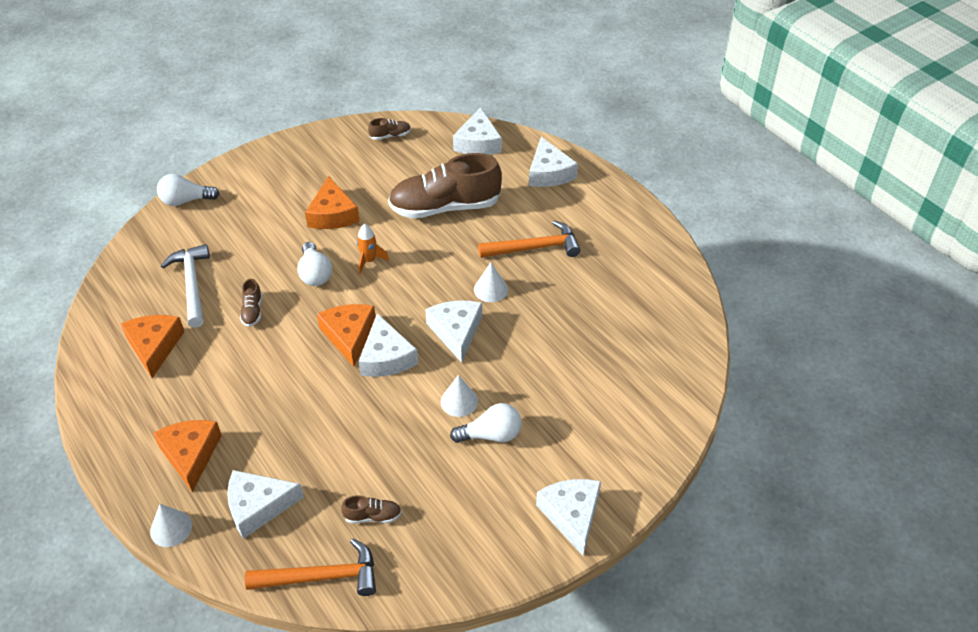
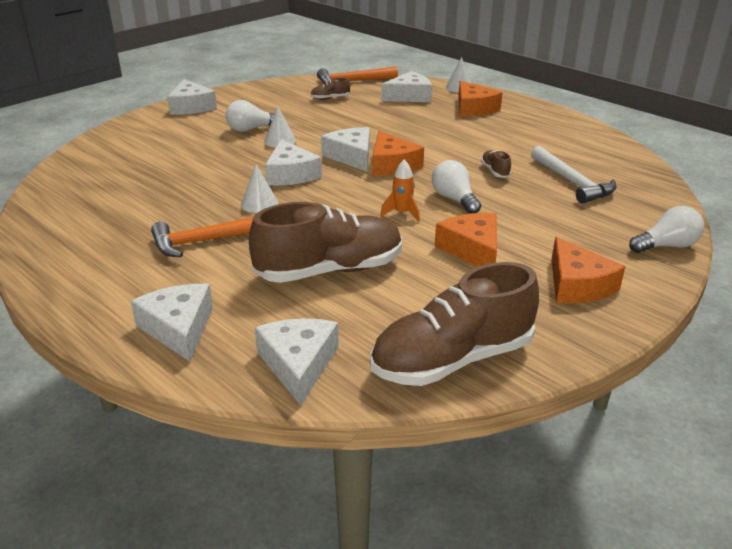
camera: 170 degrees right, 15 degrees down
(154, 346) = (560, 147): orange cheese -> orange cheese (577, 285)
(390, 136) = (452, 359): brown shoe -> brown shoe, size x2.47

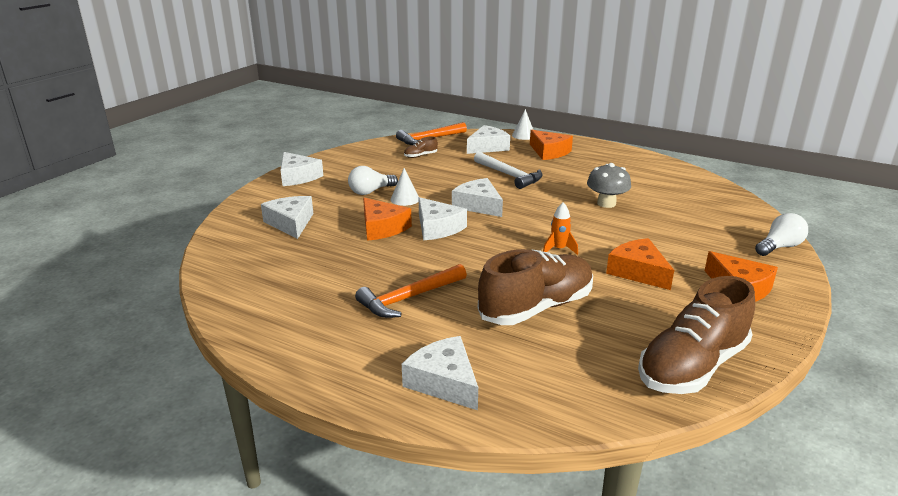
camera: 15 degrees left, 5 degrees down
(259, 203) = (430, 258): white cone -> none
(298, 364) = (573, 394): white cheese -> white cheese (291, 223)
(392, 165) = (518, 208): orange cheese -> orange cheese (382, 228)
(454, 199) = (592, 231): white light bulb -> none
(495, 171) = (606, 203): brown shoe -> grey mushroom
(572, 182) = (673, 205): white hammer -> white hammer (509, 175)

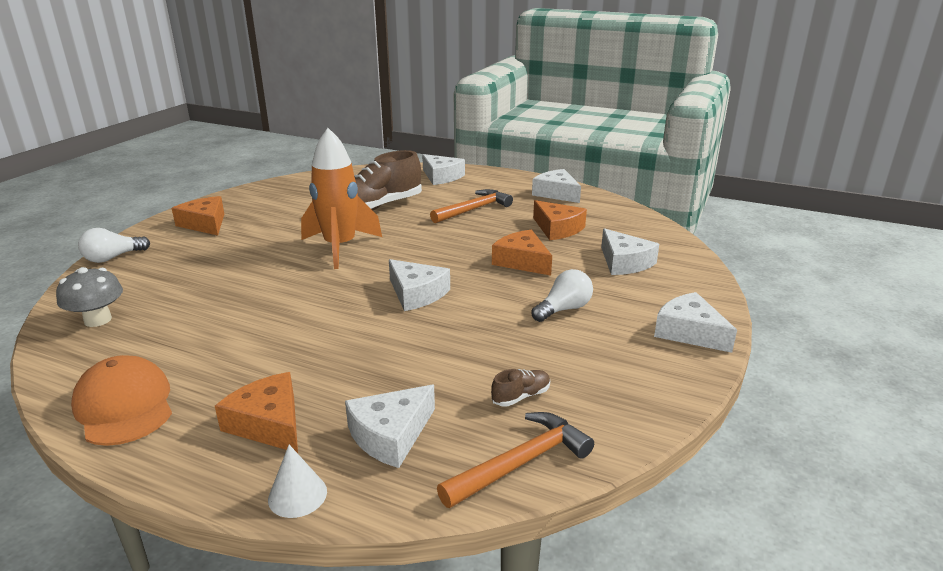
camera: 175 degrees right, 0 degrees up
(405, 199) = (512, 299): white cone -> none
(437, 228) = (462, 264): white cheese -> white cheese (556, 193)
(509, 175) = (365, 350): white hammer -> none
(559, 249) = (340, 247): orange rocket -> orange rocket, size x2.37
(606, 203) = (250, 303): grey mushroom -> grey mushroom (98, 320)
(630, 159) = (124, 406): none -> orange cap
(638, 272) = (278, 232): orange cheese -> orange cheese (557, 229)
(692, 366) = (291, 186): brown shoe -> none

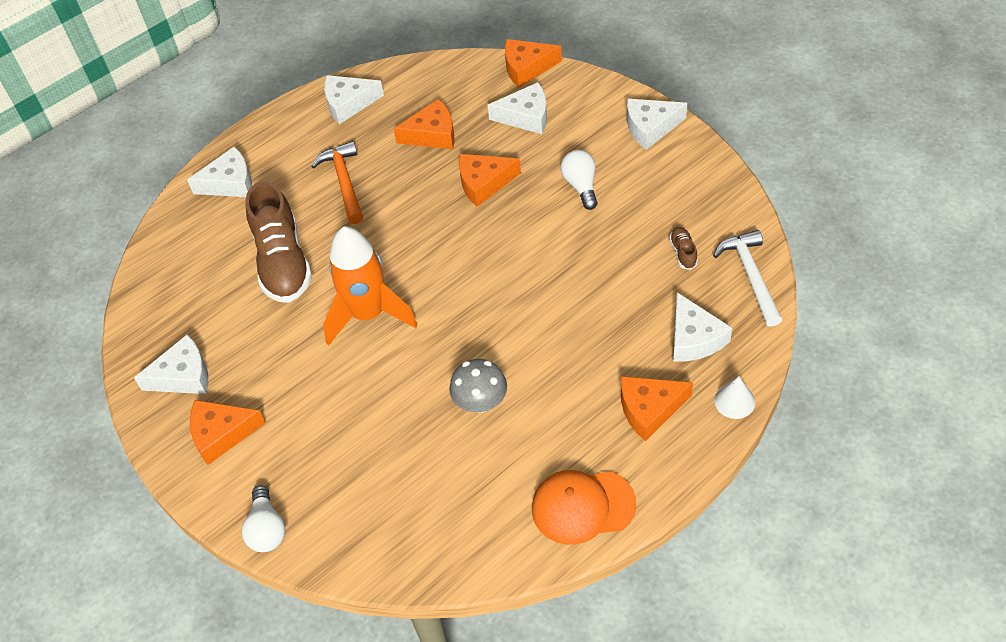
camera: 60 degrees left, 25 degrees up
(98, 320) = (417, 535): grey mushroom -> grey mushroom (480, 402)
(416, 294) = (502, 275): white cheese -> white cheese (183, 376)
(521, 463) = (751, 276): orange hammer -> white hammer
(685, 250) = (526, 68): none -> orange cheese

